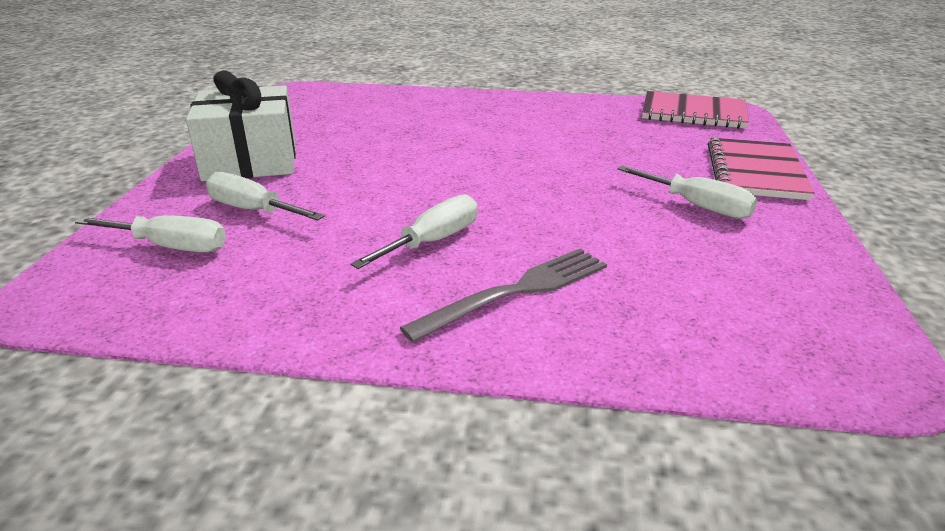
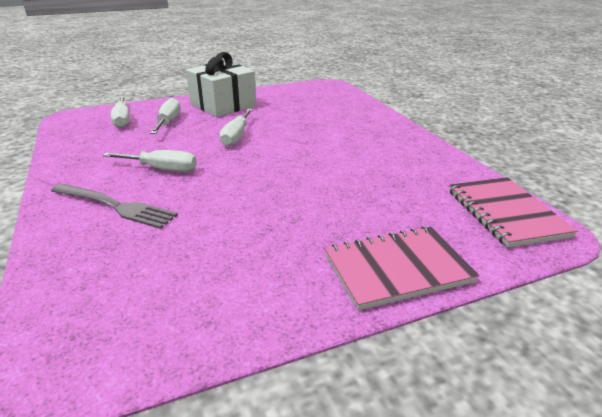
camera: 60 degrees right, 0 degrees up
(697, 206) = (287, 248): white screwdriver -> white screwdriver (236, 136)

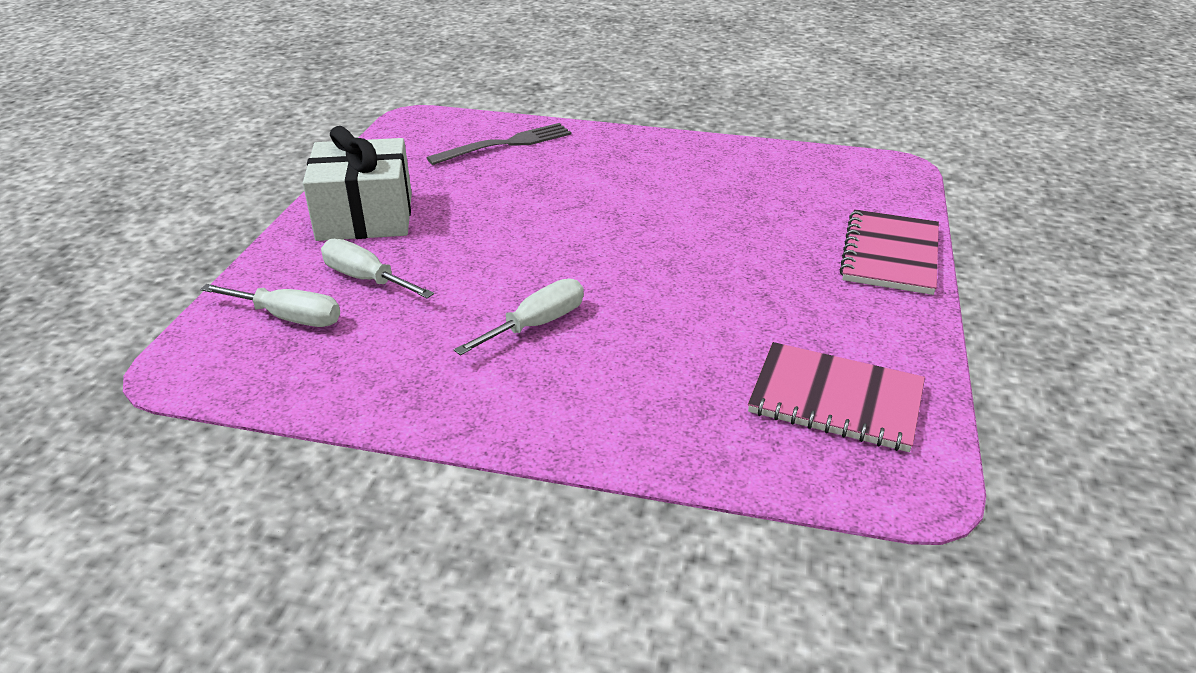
camera: 55 degrees left, 5 degrees up
(116, 206) = (607, 384): grey fork -> grey fork (506, 144)
(236, 136) = (501, 241): white screwdriver -> none
(505, 213) = (851, 170): pink notebook -> pink notebook (835, 400)

